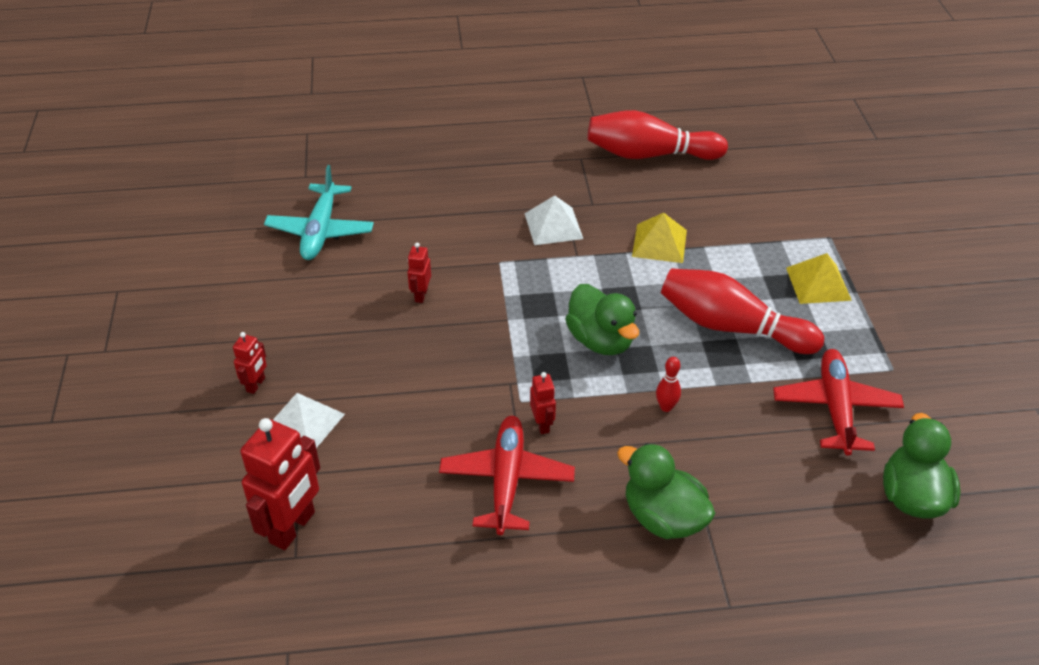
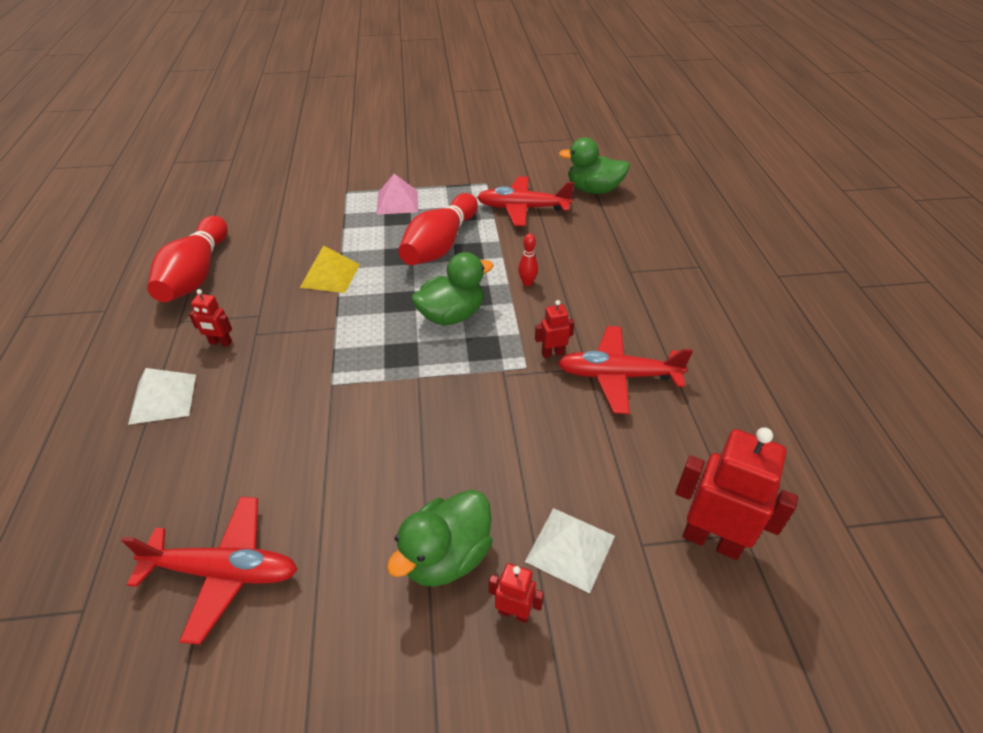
camera: 90 degrees left, 0 degrees up
(320, 231) = (224, 571): turquoise plane -> red plane
(420, 295) = (373, 450): red robot -> red robot (220, 343)
(553, 225) = (284, 343): white pyramid -> white pyramid (163, 398)
(663, 517) = (635, 290): green duck -> green duck (446, 556)
(818, 283) = (397, 202): yellow pyramid -> pink pyramid

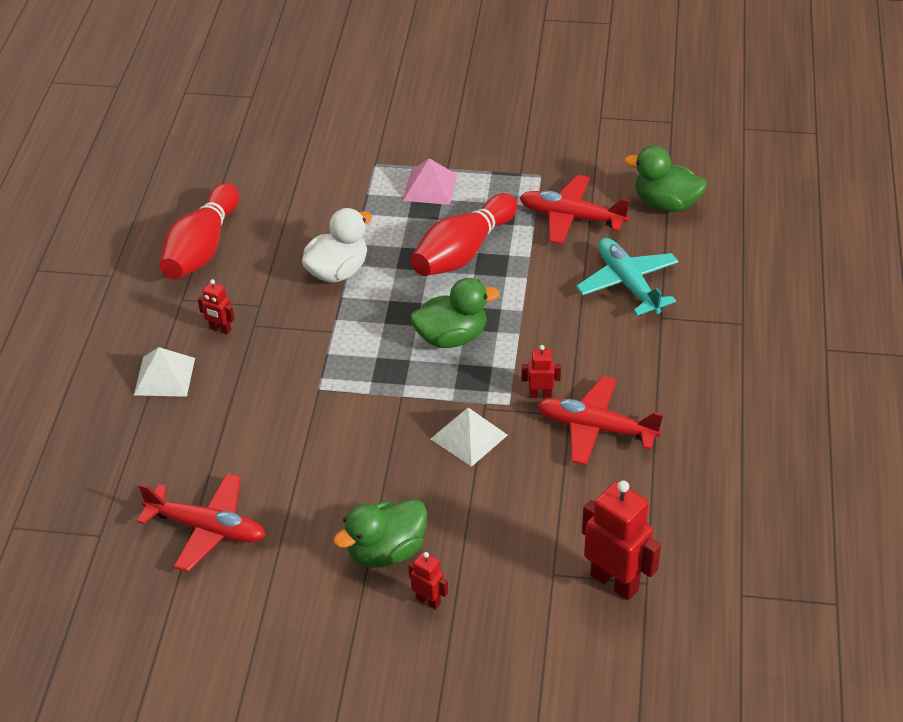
camera: 15 degrees right, 0 degrees up
(330, 275) = (337, 271): yellow pyramid -> white duck
(527, 283) = (542, 313): red bowling pin -> none
(570, 548) = (491, 565): white pyramid -> white pyramid (469, 437)
(589, 249) = (627, 283): none -> turquoise plane

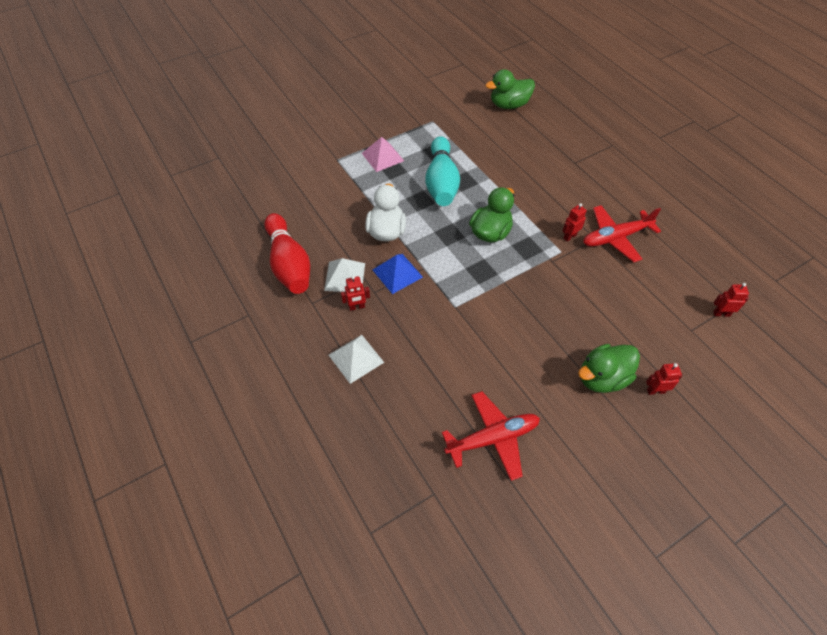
camera: 40 degrees left, 10 degrees up
(299, 320) = (397, 273): none -> blue pyramid
(386, 551) = (602, 378): green duck -> green duck turned 45 degrees clockwise
(463, 252) = (441, 182): red bowling pin -> turquoise bowling pin
(469, 437) = (564, 282): white pyramid -> white pyramid (344, 276)
(571, 217) = (473, 135): red plane -> none
(614, 582) = (721, 313): red robot -> red robot, size x0.50
(627, 283) = (539, 154): turquoise plane -> none

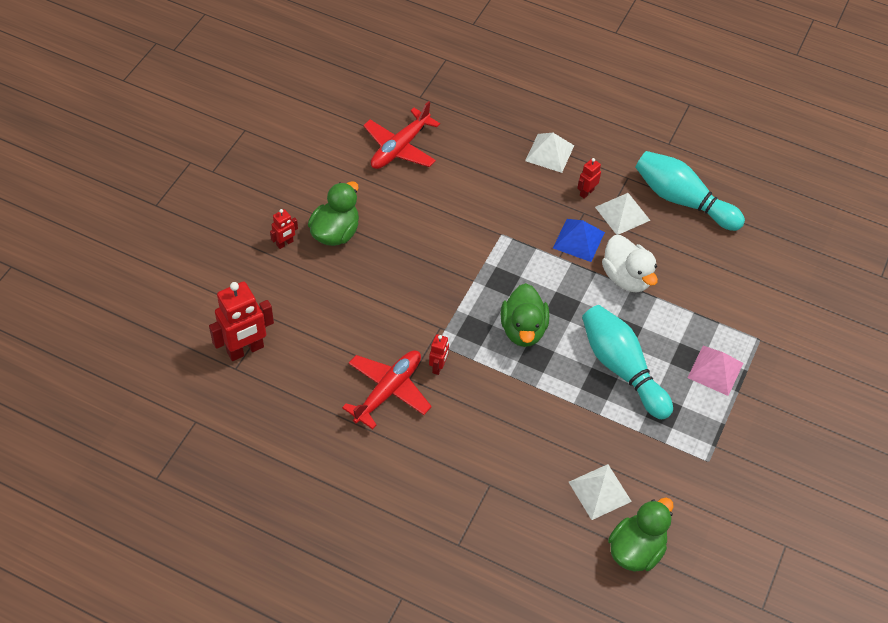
camera: 145 degrees right, 0 degrees up
(289, 264) = (682, 200): red bowling pin -> turquoise bowling pin
(509, 134) = (599, 491): none -> white pyramid
(721, 313) = (245, 350): red robot -> red robot, size x2.00

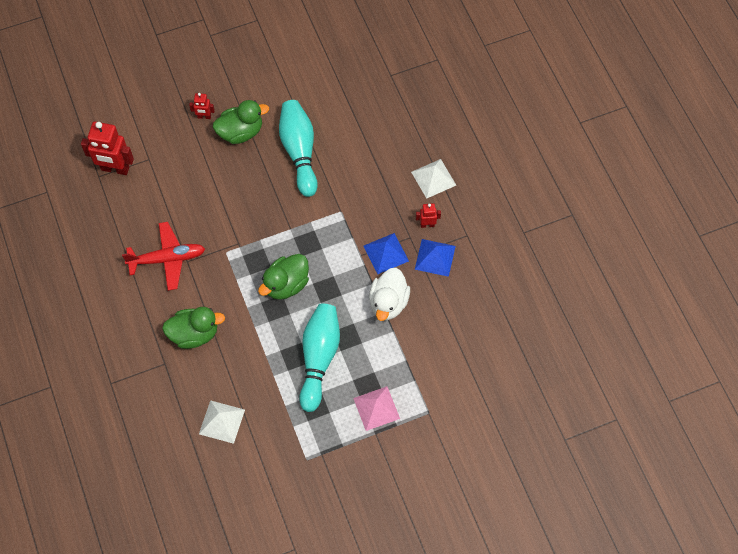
camera: 45 degrees right, 10 degrees up
(400, 148) = (339, 103): red plane -> none
(438, 367) = (211, 267): red robot -> none
(622, 213) = (435, 257): white pyramid -> blue pyramid
(636, 549) = (204, 473): green duck -> green duck (194, 334)
(682, 200) = (486, 279): turquoise bowling pin -> turquoise bowling pin (299, 152)

